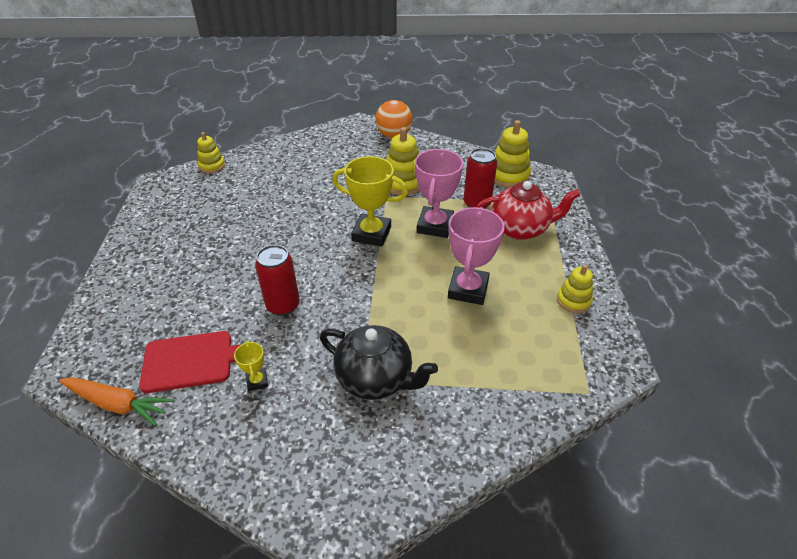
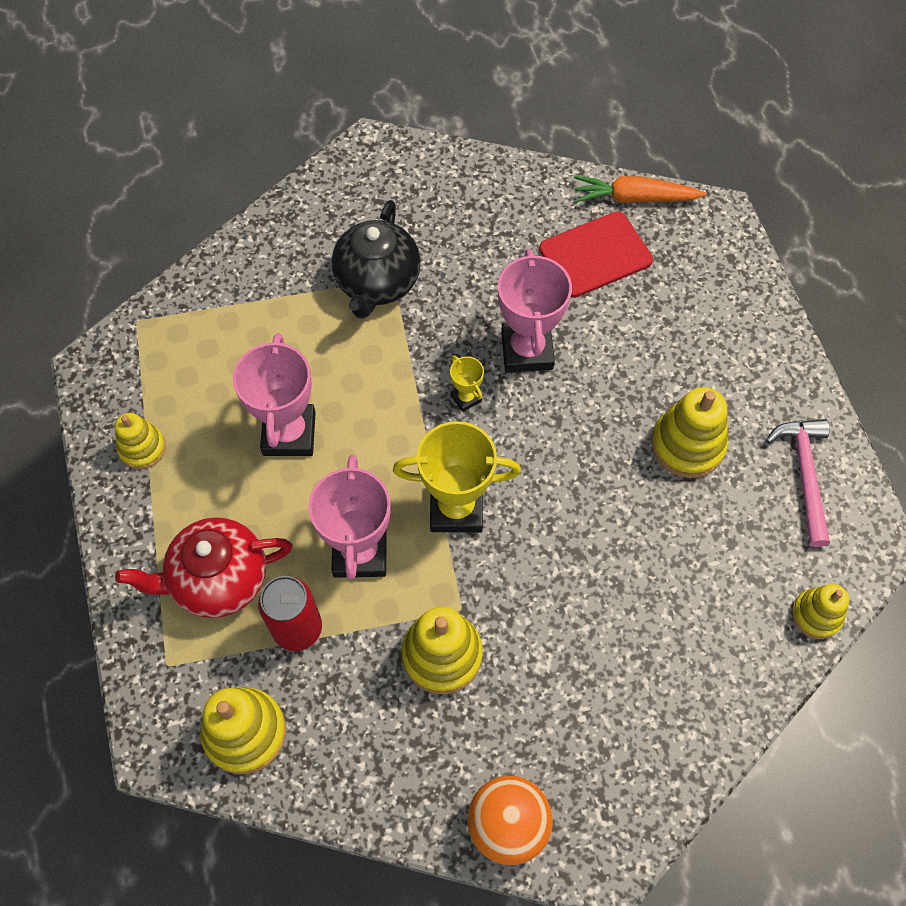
camera: 165 degrees right, 20 degrees up
(165, 212) = (804, 475): none -> pink hammer
(217, 236) = (687, 445): none -> yellow stacking toy
(257, 381) = (505, 251): yellow trophy -> yellow trophy (466, 398)
(283, 305) = (527, 350): red can -> pink trophy
(375, 379) = (377, 283): black teapot -> black teapot turned 90 degrees counterclockwise

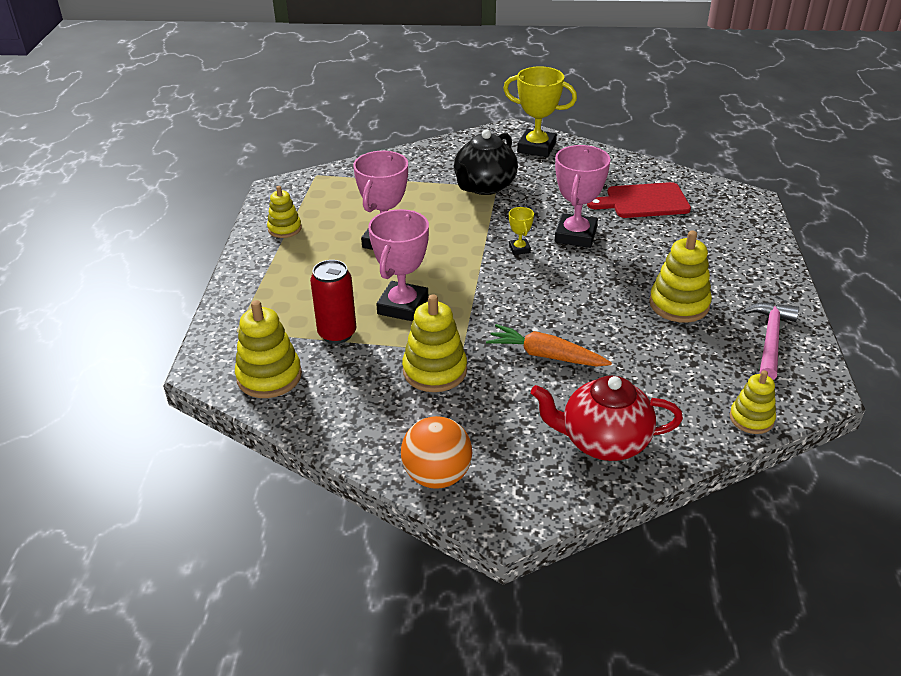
camera: 20 degrees right, 25 degrees down
(218, 579) = (297, 298): red teapot -> red teapot (603, 441)
(456, 508) = (484, 300): yellow trophy -> yellow trophy (536, 148)
(634, 198) = (689, 180): orange carrot -> orange carrot (546, 355)

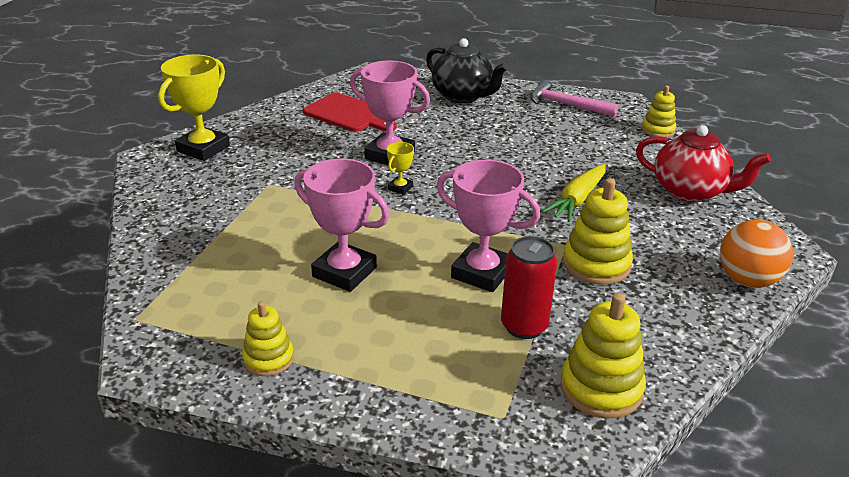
camera: 80 degrees left, 5 degrees down
(484, 186) = (264, 191): black teapot -> black teapot (463, 96)
(519, 249) = (400, 188): yellow trophy -> yellow trophy turned 60 degrees counterclockwise
(546, 355) = (577, 200): orange carrot -> yellow carrot
(603, 441) = (690, 192): red teapot -> red teapot turned 75 degrees counterclockwise
(643, 201) = (349, 114): red cutting board -> red cutting board turned 60 degrees counterclockwise
(679, 304) = (514, 129): yellow stacking toy -> none

